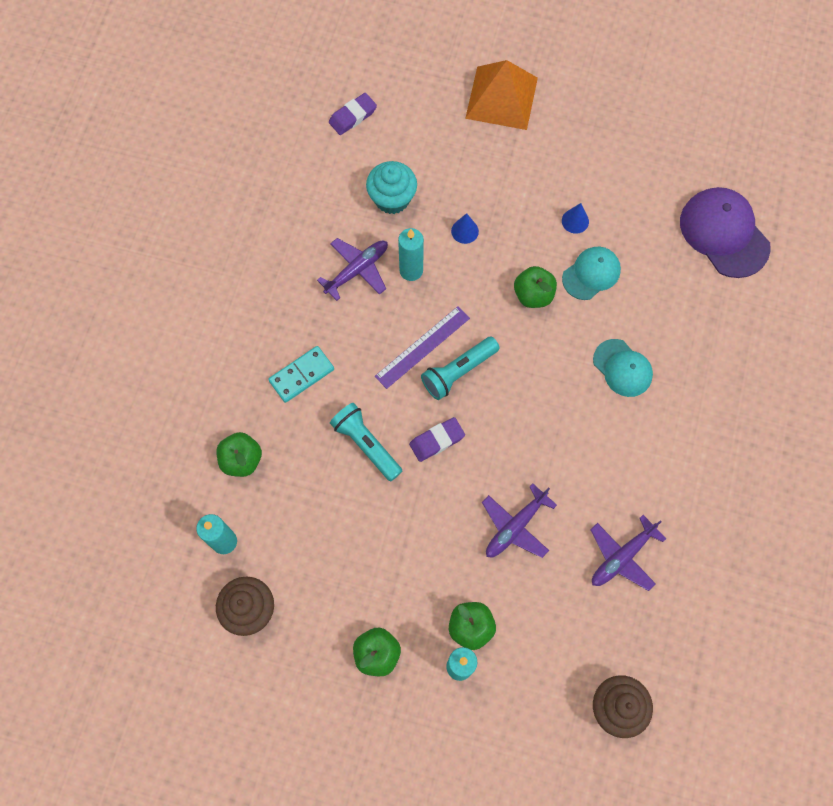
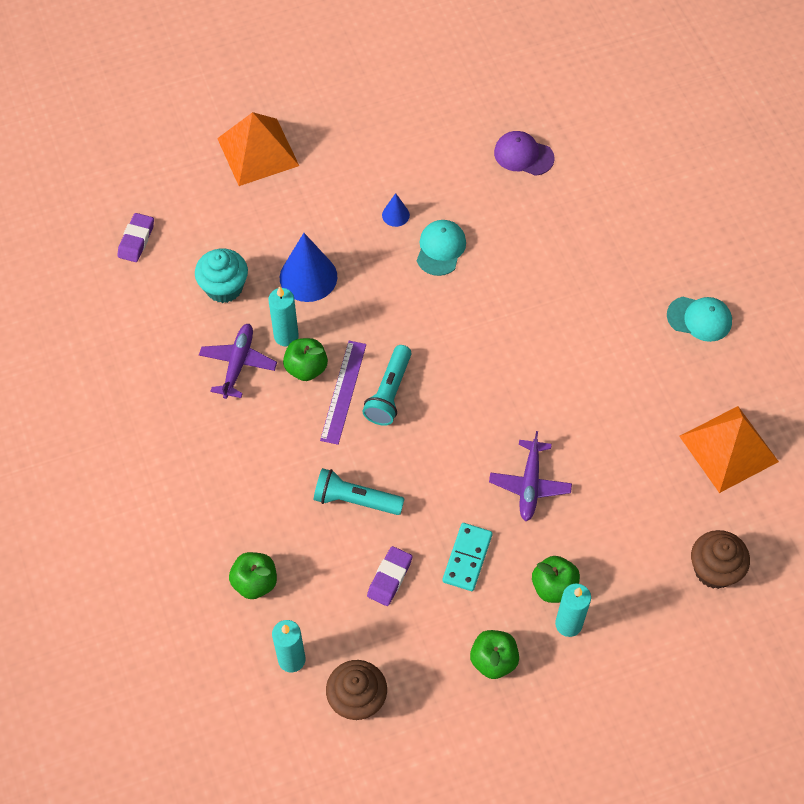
camera: 35 degrees left, 10 degrees down
(301, 375) = (255, 479): turquoise domino -> turquoise domino (467, 558)
(437, 441) = (413, 459): purple eraser -> purple eraser (390, 578)
(464, 231) = (308, 277): blue cone -> blue cone, size x2.04
(533, 295) = (405, 294): green apple -> green apple (306, 368)
(622, 368) = (522, 307): turquoise cap -> turquoise cap (699, 319)
(622, 556) = (631, 452): purple plane -> none
(709, 610) = (728, 448): none -> orange pyramid
(724, 233) = (523, 155): purple cap -> purple cap, size x0.62

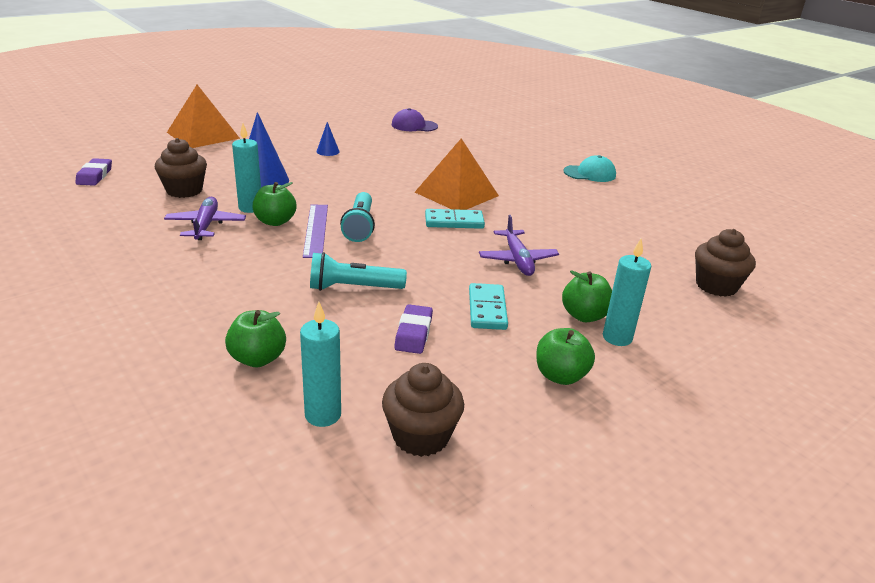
camera: 20 degrees left, 30 degrees down
(224, 287) = (184, 190): turquoise cupcake -> brown cupcake
(440, 249) = (371, 161): turquoise cap -> none
(491, 401) = (454, 222): none -> turquoise domino
(728, 448) = (665, 224): orange pyramid -> orange pyramid (456, 194)

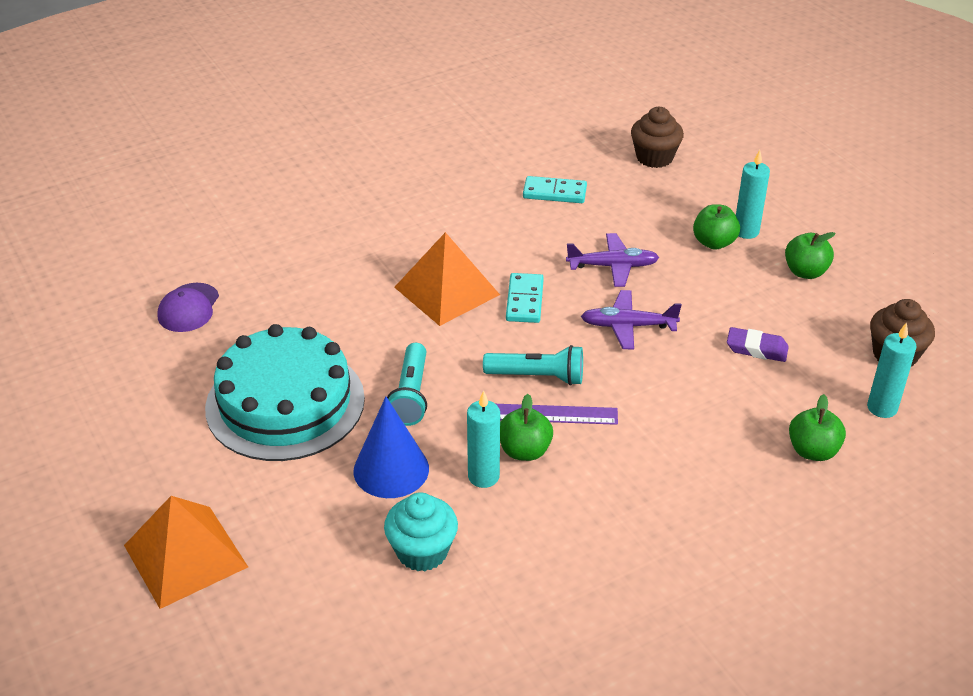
camera: 80 degrees left, 10 degrees up
(95, 176) = (357, 671): purple eraser -> none
(184, 190) = (422, 551): brown cupcake -> turquoise cupcake
(206, 225) = (536, 516): purple plane -> purple plane (628, 326)
(328, 151) = (285, 403): blue cone -> turquoise cake
(353, 288) = (679, 385): turquoise flashlight -> turquoise flashlight (410, 395)
(487, 309) = (710, 298): turquoise domino -> turquoise domino (554, 192)
(590, 173) = (392, 178): turquoise cap -> none

